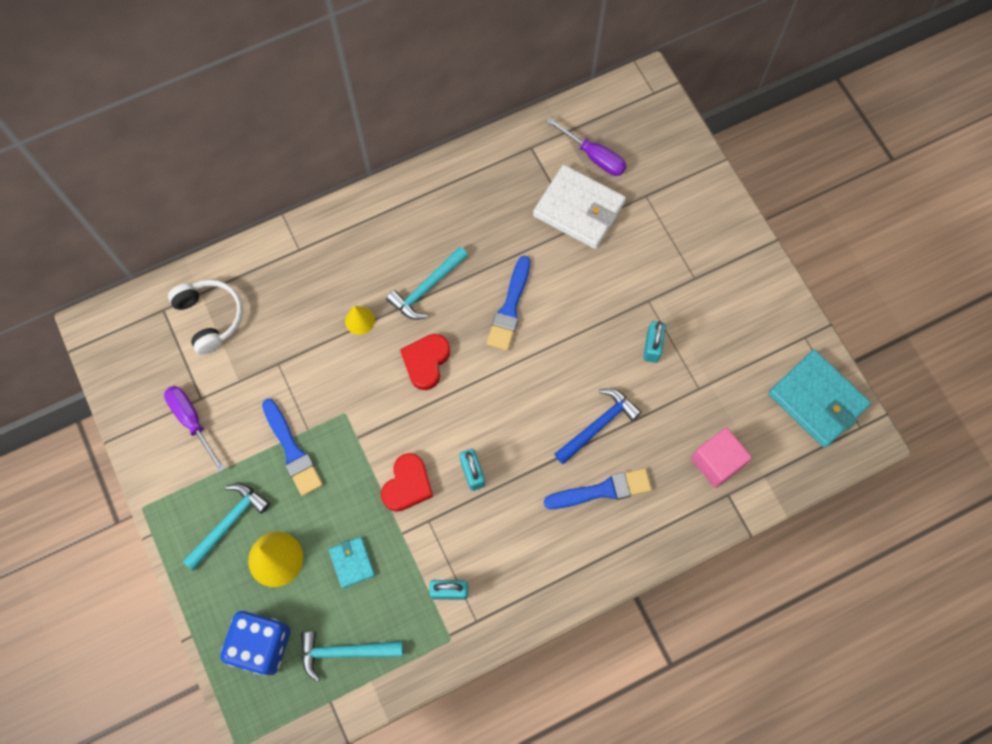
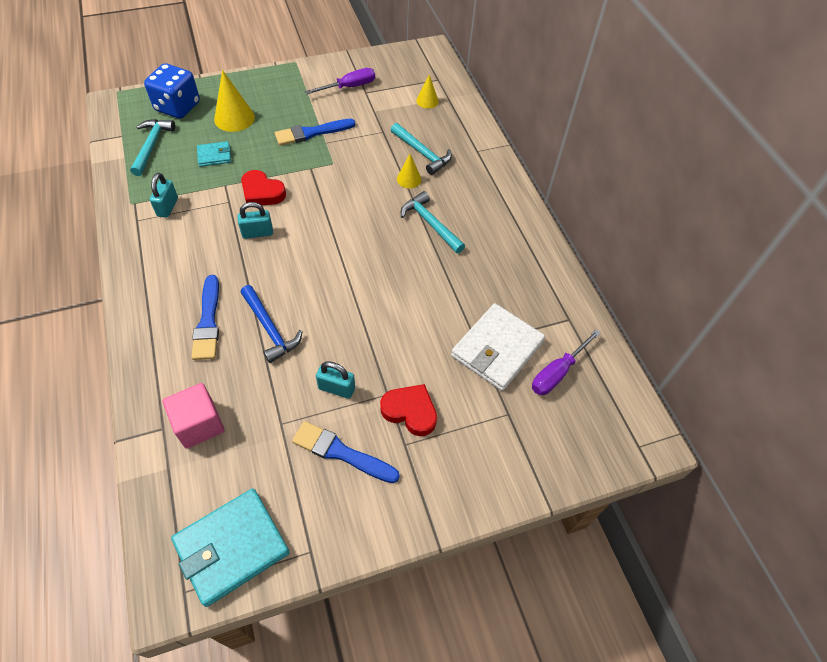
camera: 95 degrees right, 15 degrees down
(210, 317) = (427, 101): white headphones -> yellow cone
(228, 523) = (269, 98): turquoise hammer -> turquoise hammer (422, 153)
(426, 362) = (363, 215): red heart -> red heart (410, 411)
(510, 308) = (401, 278): blue brush -> blue brush (341, 452)

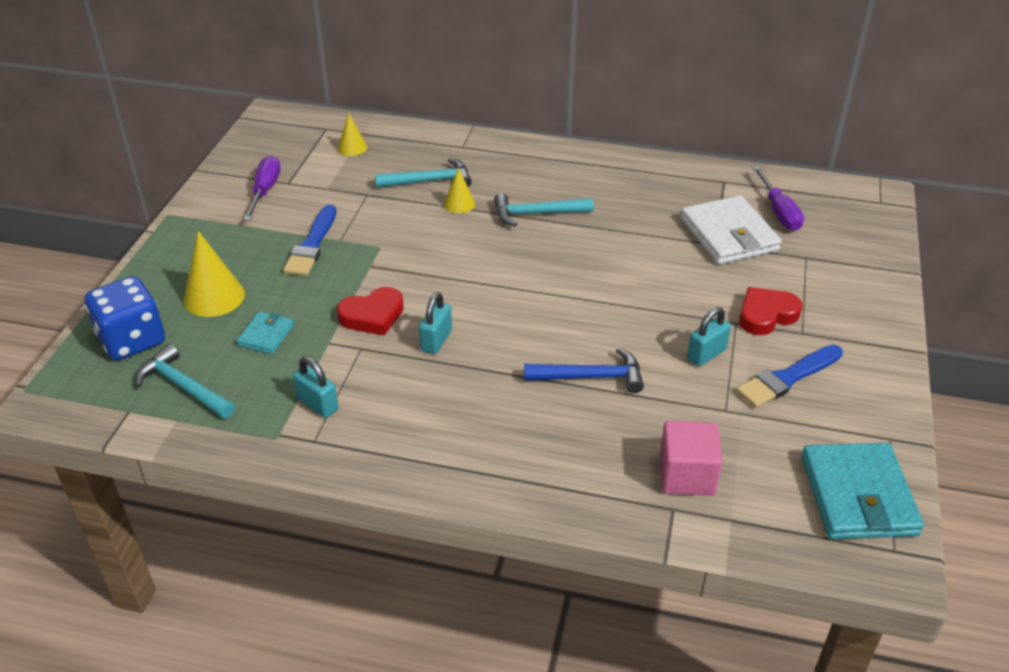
camera: 55 degrees left, 15 degrees down
(208, 322) = (542, 424): blue brush -> none

